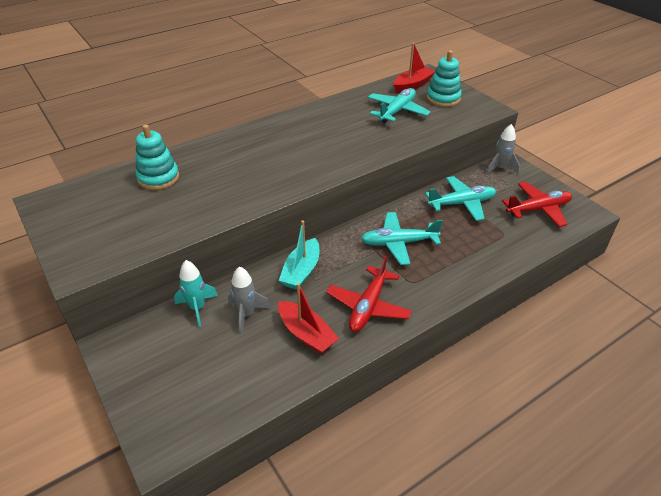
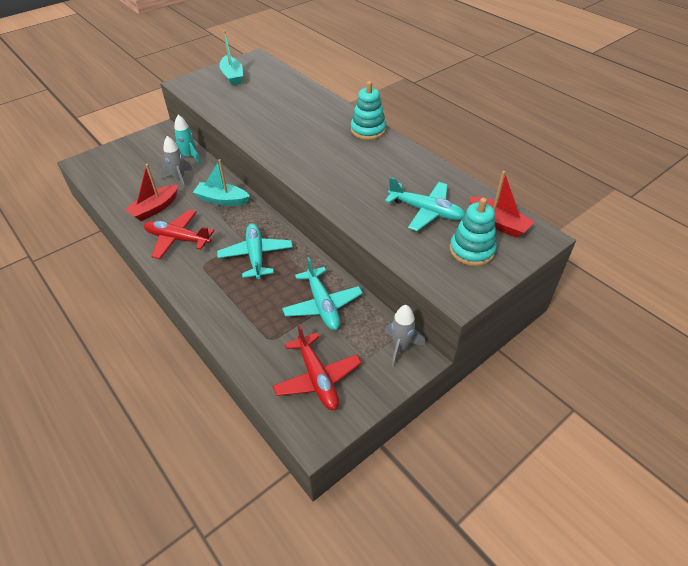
camera: 85 degrees right, 5 degrees up
(86, 221) = (232, 76): none -> turquoise boat
(158, 178) = (283, 92): turquoise stacking toy -> turquoise stacking toy (368, 130)

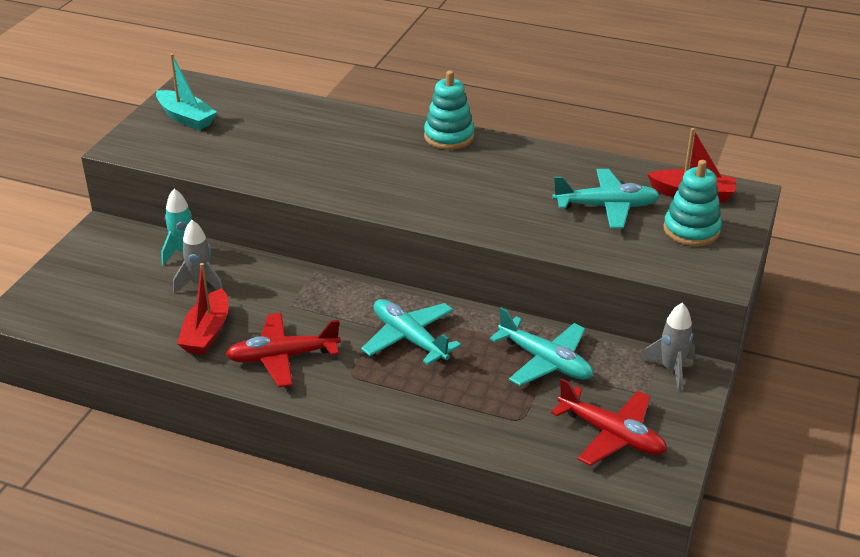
camera: 30 degrees left, 10 degrees down
(222, 200) = (293, 290): turquoise boat -> none

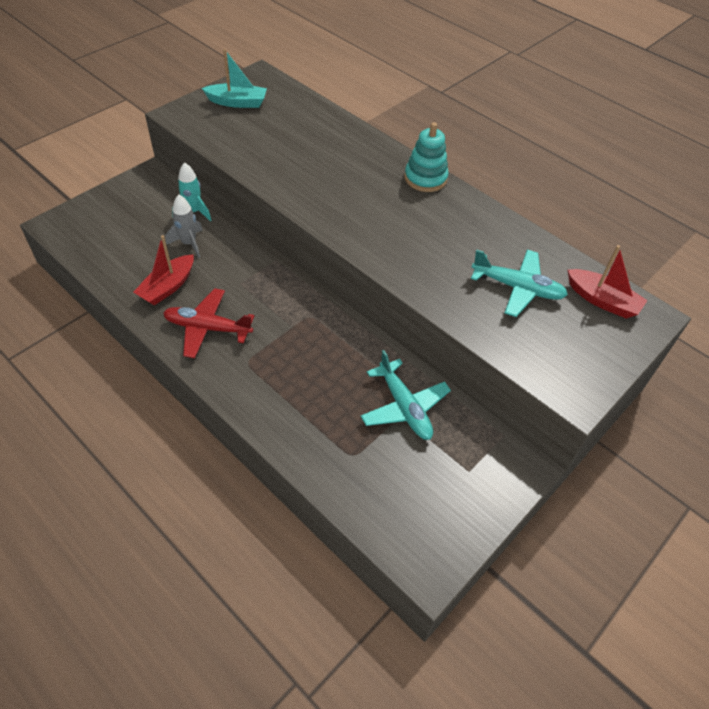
camera: 20 degrees right, 15 degrees up
(186, 118) = (237, 102): turquoise boat -> turquoise boat turned 60 degrees counterclockwise
(409, 338) = (310, 346): turquoise plane -> none
(612, 435) = (418, 500): red plane -> none
(671, 369) = (505, 455): grey rocket -> none
(691, 230) = (580, 337): turquoise stacking toy -> none

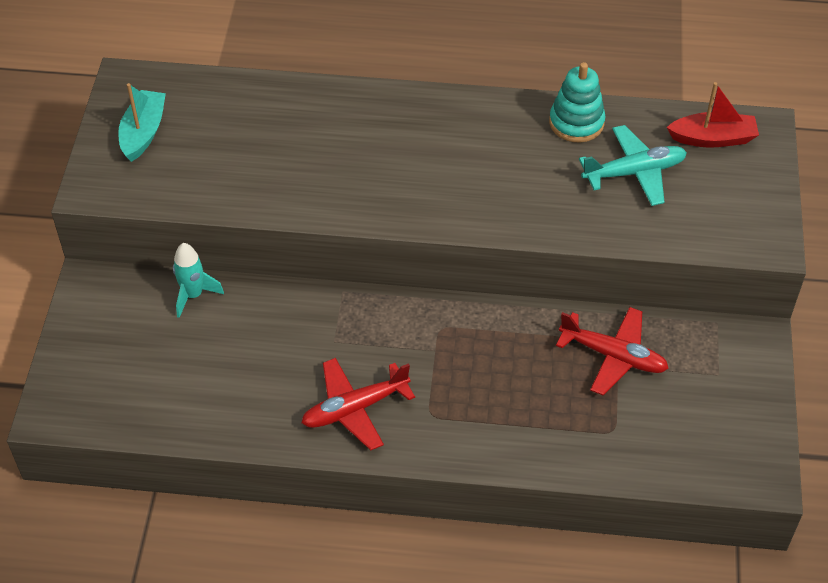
camera: 35 degrees left, 0 degrees up
(168, 287) = (264, 395): red boat -> none
(189, 243) = (231, 334): grey rocket -> none
(237, 102) = (143, 132): turquoise boat -> turquoise boat turned 45 degrees counterclockwise
(404, 407) = (613, 356): turquoise plane -> red plane
(425, 178) = (440, 105): turquoise stacking toy -> turquoise stacking toy (576, 123)

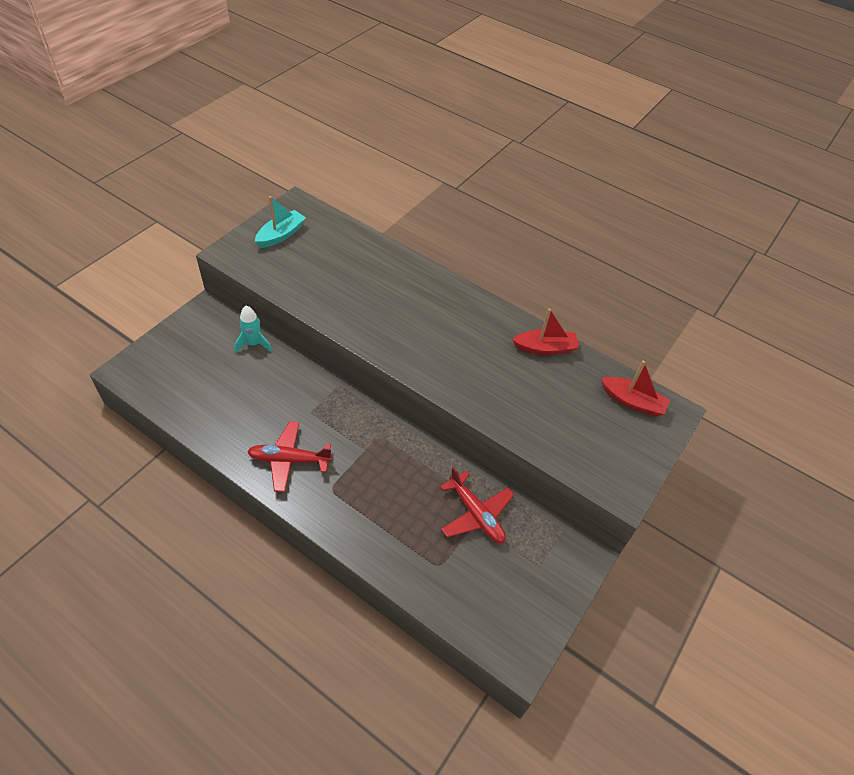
camera: 25 degrees right, 0 degrees up
(576, 123) = (545, 348): turquoise stacking toy -> red boat
(634, 172) = (561, 398): turquoise plane -> none

